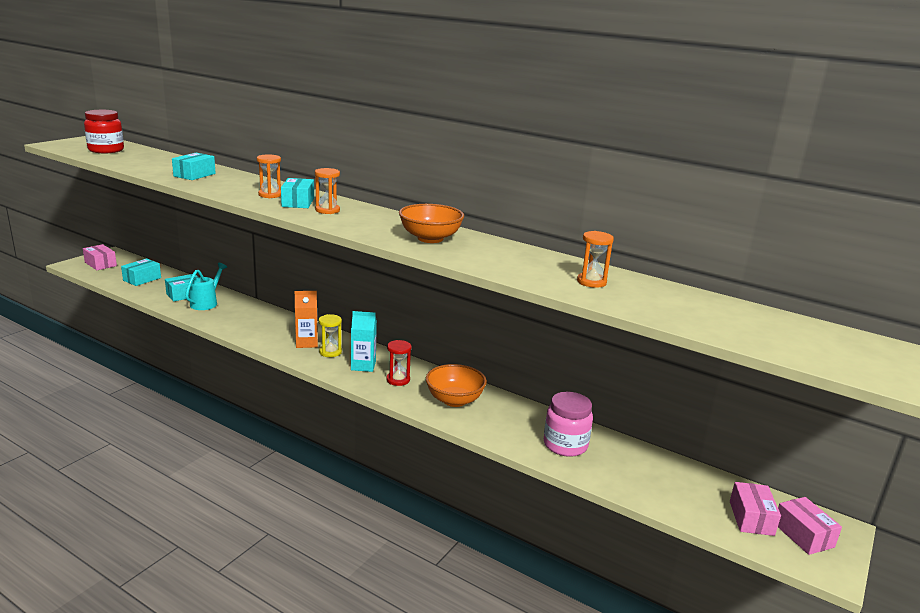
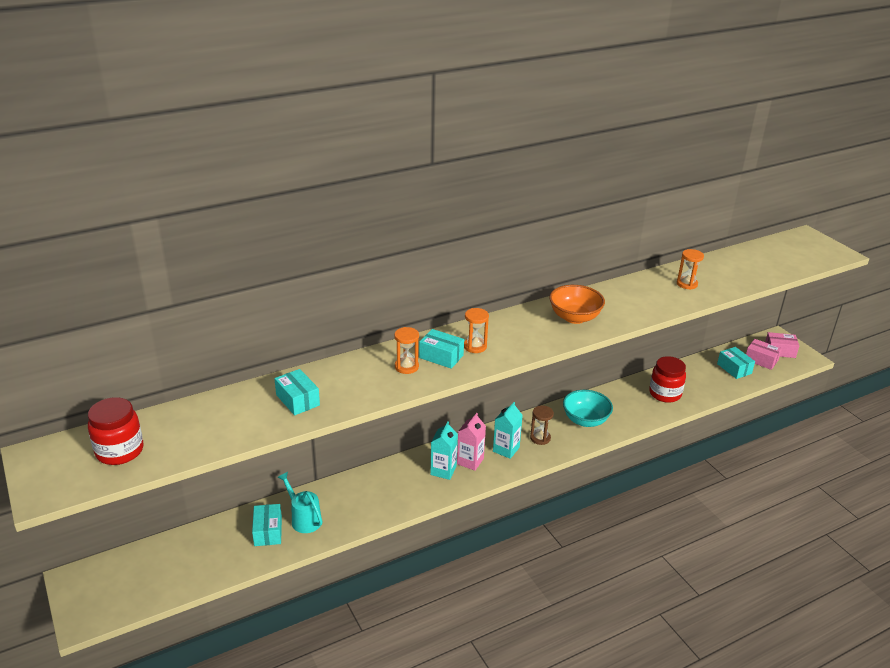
camera: 60 degrees left, 10 degrees up
(100, 264) = (105, 593): pink box -> none
(142, 279) = (191, 560): turquoise box -> turquoise box (734, 369)
(306, 343) = (443, 470): orange carton -> turquoise carton
(330, 352) = (470, 461): yellow hourglass -> pink carton
(398, 380) = (540, 438): red hourglass -> brown hourglass
(454, 400) = (585, 420): orange bowl -> turquoise bowl
(565, 445) = (665, 394): pink jar -> red jar

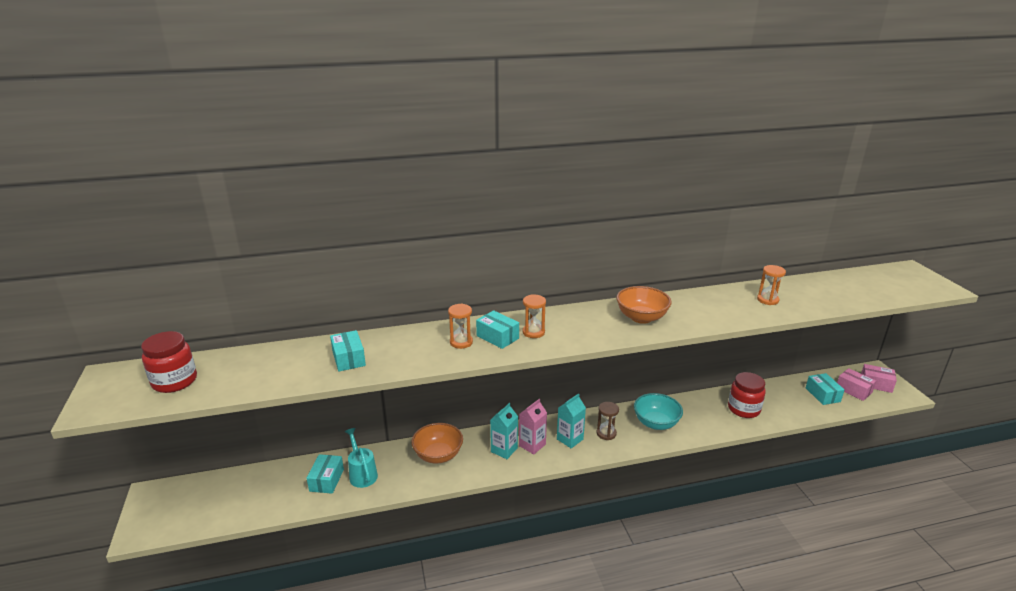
camera: 15 degrees right, 5 degrees down
(377, 487) = (438, 455): none -> orange bowl

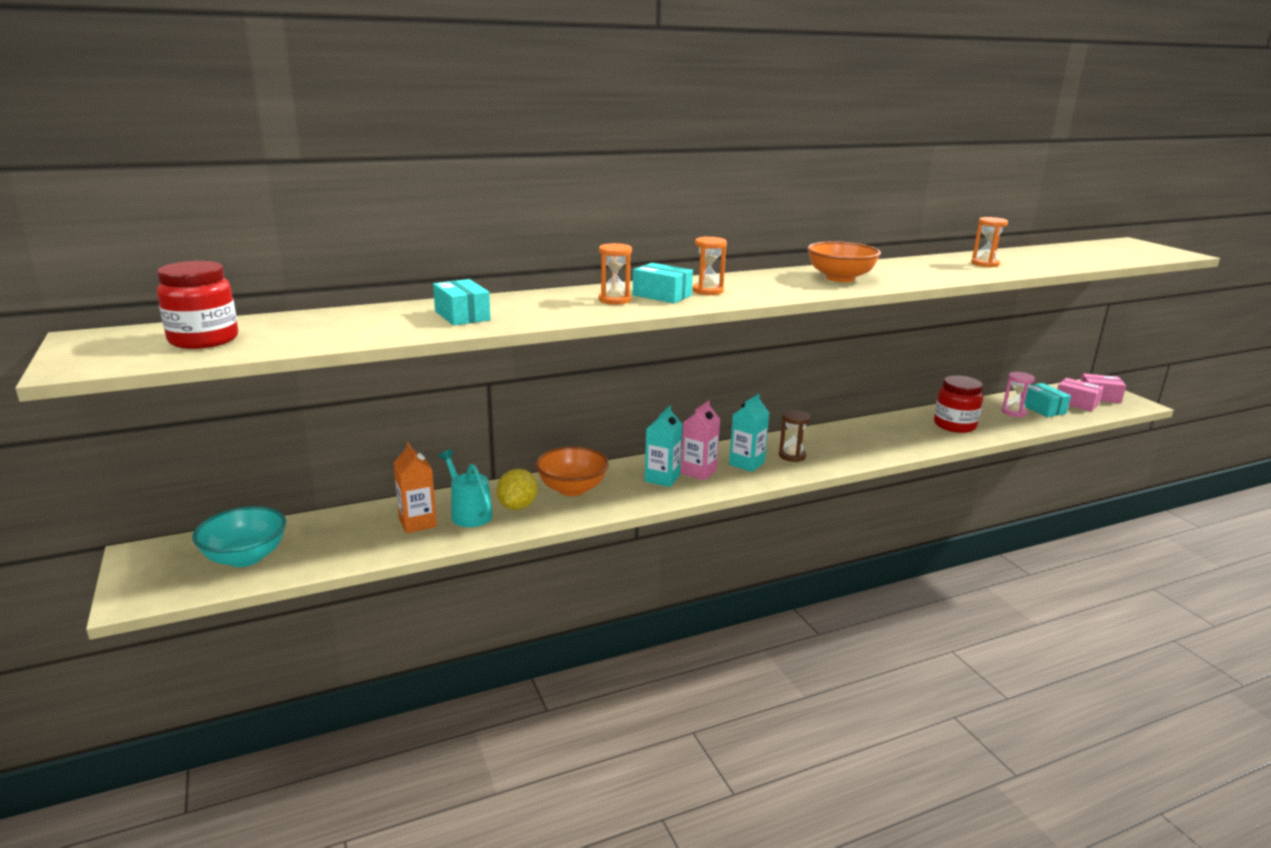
camera: 10 degrees left, 5 degrees down
(326, 480) = (417, 523): turquoise box -> orange carton
(396, 470) = (517, 506): none -> yellow lemon
(656, 423) = (851, 443): turquoise bowl -> turquoise bowl (245, 557)
(797, 397) = (1013, 412): none -> pink hourglass

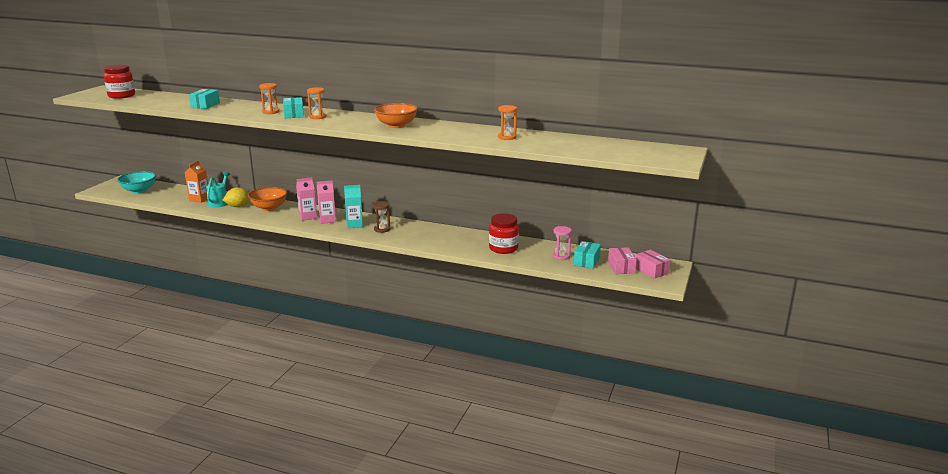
camera: 45 degrees right, 0 degrees up
(662, 478) = (308, 217): turquoise carton -> pink carton

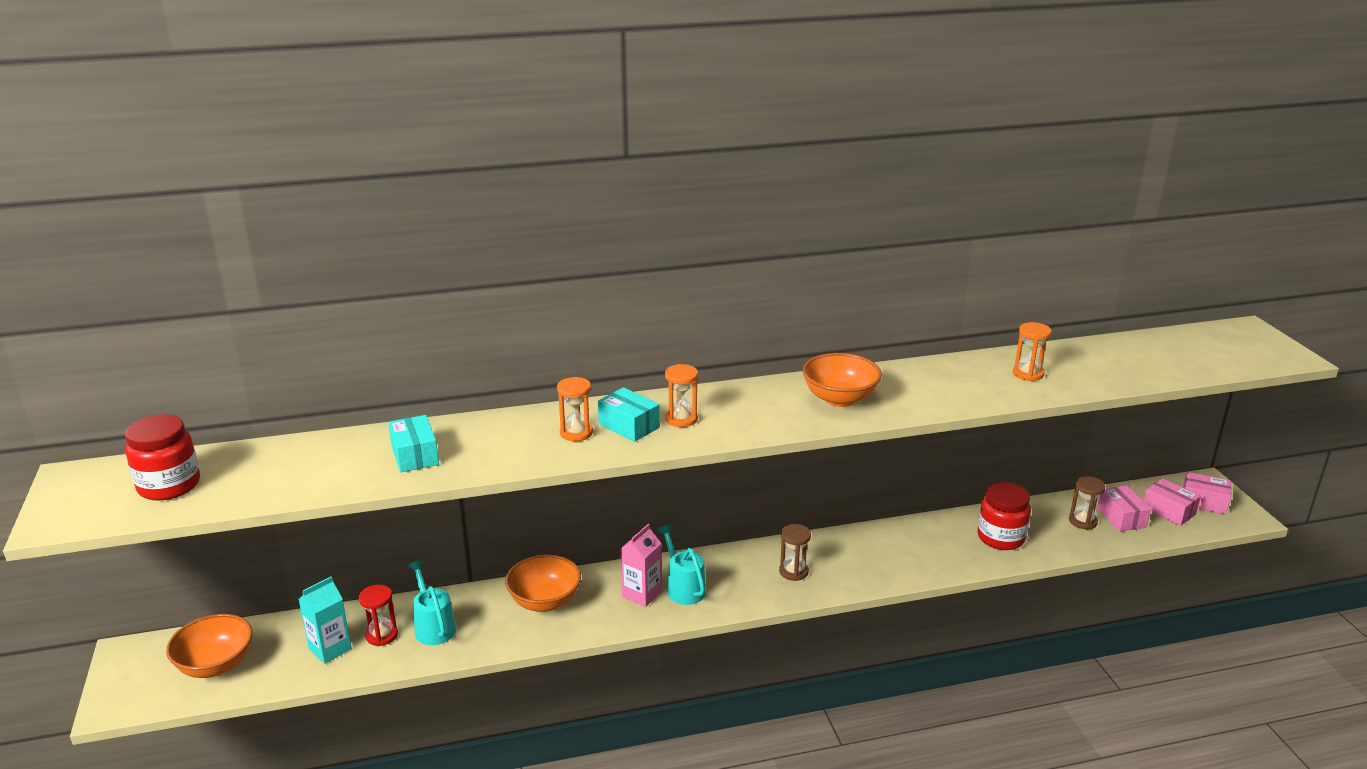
camera: 35 degrees left, 5 degrees up
(139, 191) = (216, 665): turquoise bowl -> orange bowl
(199, 199) = (382, 635): orange carton -> red hourglass
(238, 206) = (483, 621): yellow lemon -> none
(327, 220) = (683, 587): pink carton -> turquoise watering can
(354, 224) = (739, 579): turquoise carton -> turquoise carton (330, 649)
(561, 256) = (1082, 521): pink hourglass -> brown hourglass
(586, 261) = (1121, 517): turquoise box -> pink box

